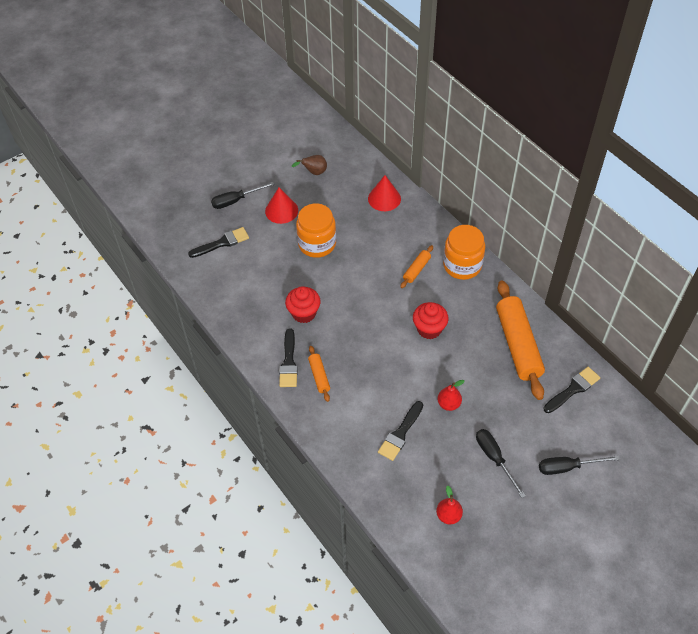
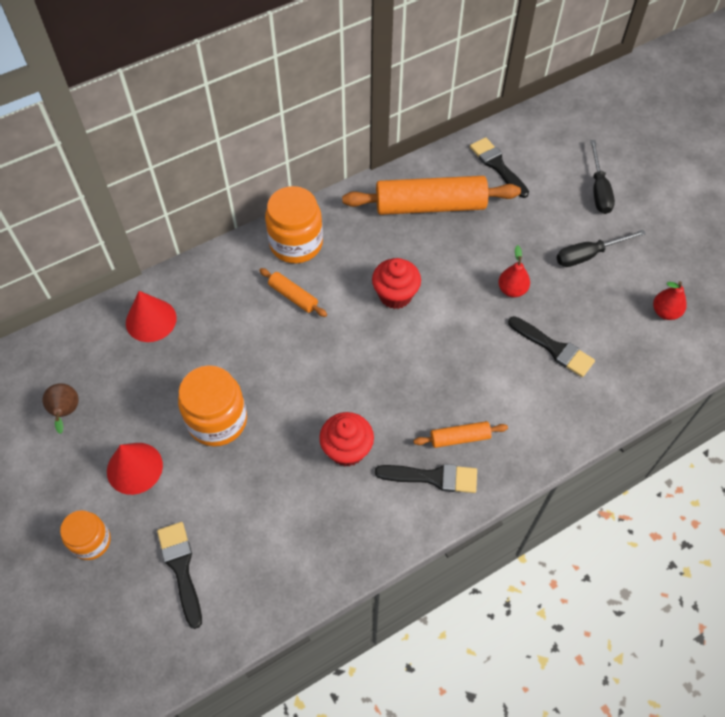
camera: 85 degrees left, 5 degrees up
(236, 200) = (91, 541): black screwdriver -> orange jar

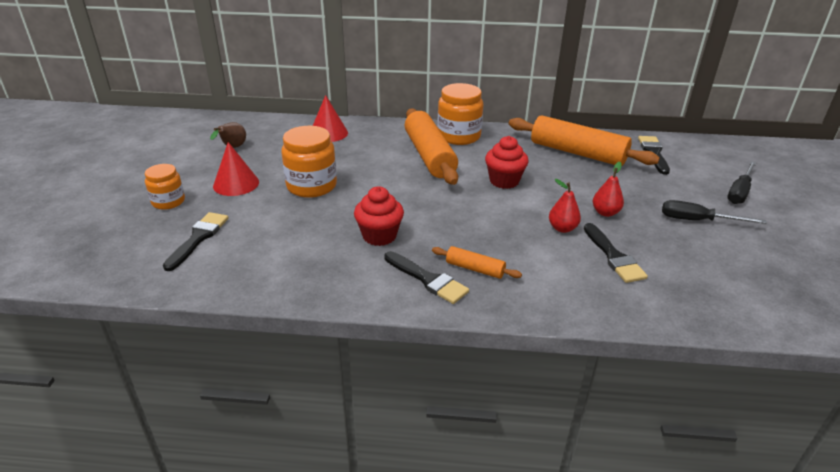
camera: 35 degrees right, 25 degrees down
(293, 296) = (429, 156): orange rolling pin -> orange rolling pin, size x2.16
(665, 312) = (752, 280): red pear -> red pear (562, 228)

